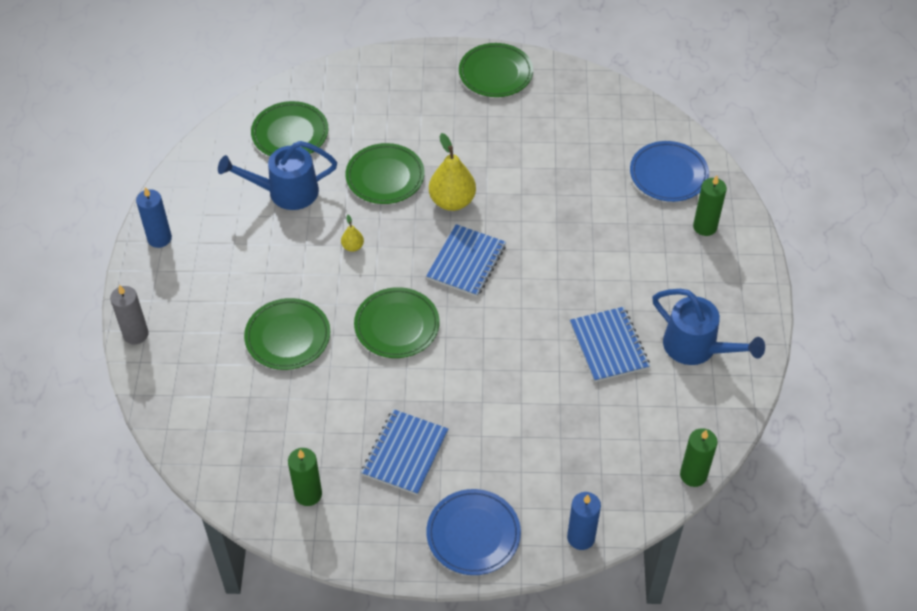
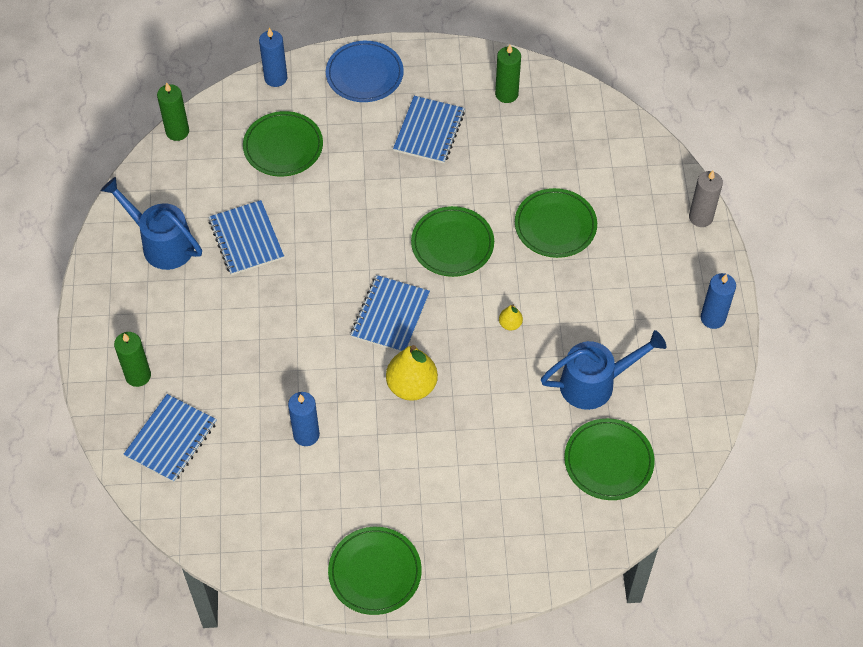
camera: 175 degrees right, 5 degrees up
(385, 176) = (489, 411): green plate -> green plate (283, 147)
(549, 170) = (306, 435): none -> blue candle
(668, 174) = (171, 439): blue plate -> blue notebook

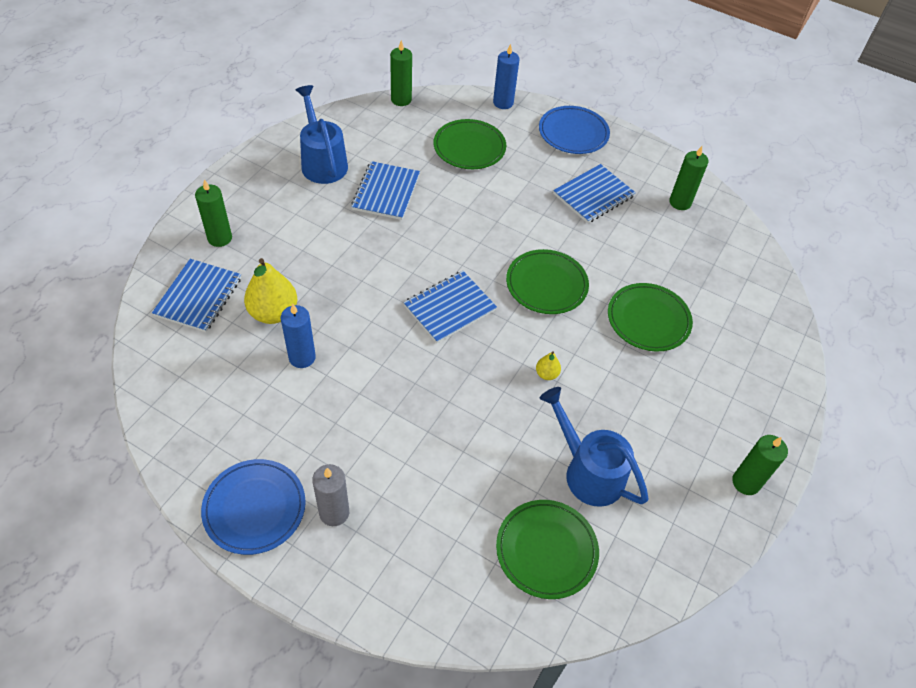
camera: 30 degrees right, 5 degrees down
(171, 439) = (198, 297): blue notebook -> blue notebook turned 45 degrees counterclockwise
(375, 572) = (254, 508): green plate -> blue plate
(411, 386) = (420, 372): yellow pear -> yellow pear (273, 313)
(595, 383) = (587, 471): blue watering can -> blue watering can turned 150 degrees counterclockwise
(700, 217) = (793, 388): grey candle -> grey candle (334, 512)
(713, 318) = (746, 482): blue candle -> green candle

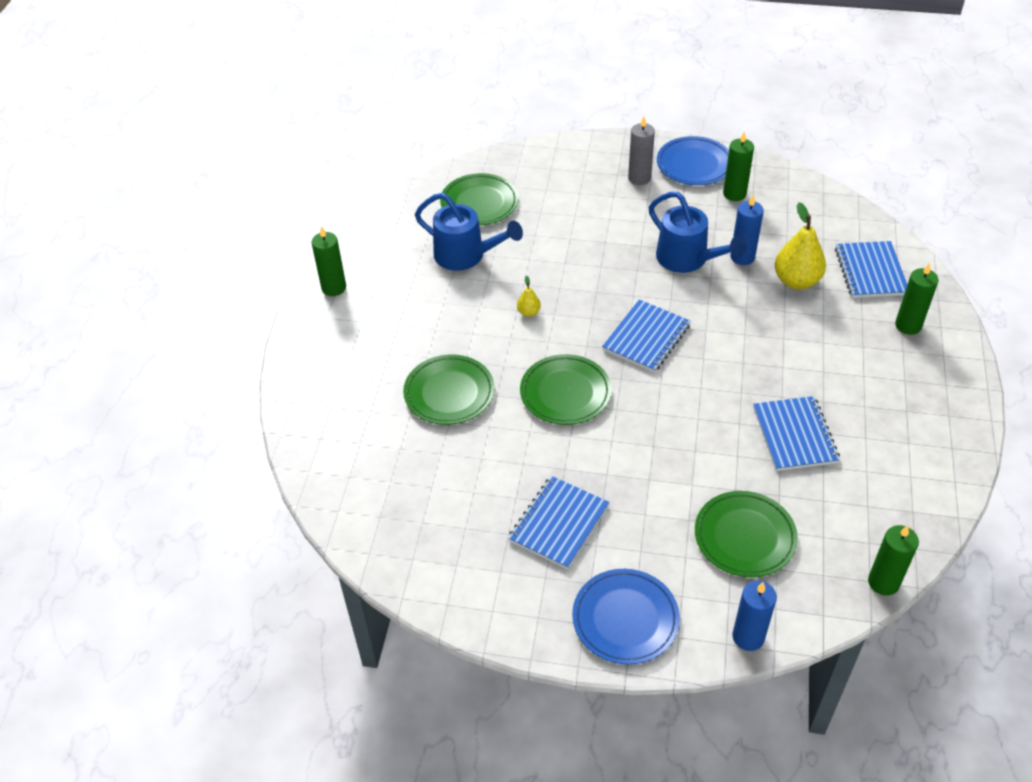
camera: 165 degrees right, 5 degrees down
(322, 161) = (894, 447): blue watering can -> blue watering can (688, 260)
(680, 202) = (448, 555): green candle -> green candle (734, 194)

